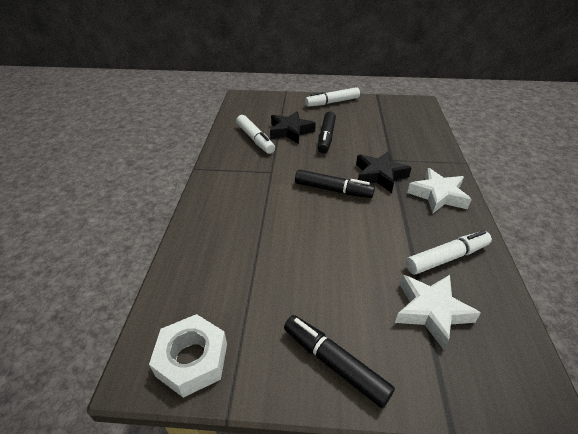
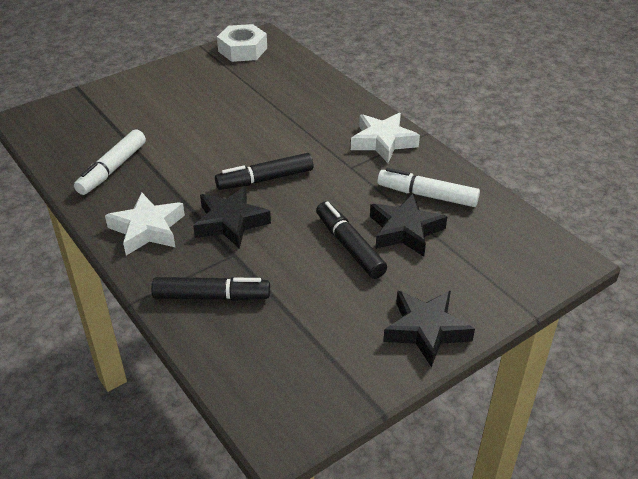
camera: 140 degrees right, 0 degrees up
(332, 102) = (426, 330): white marker -> black star
(334, 363) = (160, 81): black marker -> black marker (211, 296)
(431, 311) = (110, 129): white star -> white star (383, 142)

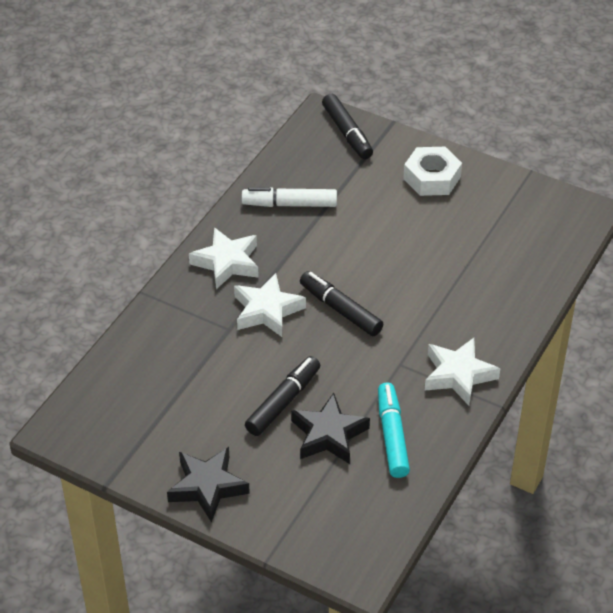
camera: 65 degrees right, 5 degrees up
(211, 296) = (172, 336): black marker -> black marker (347, 133)
(230, 222) = (267, 310): black star -> white star
(242, 50) = (548, 206): white nut -> white nut (432, 178)
(427, 195) = (392, 436): white marker -> turquoise marker

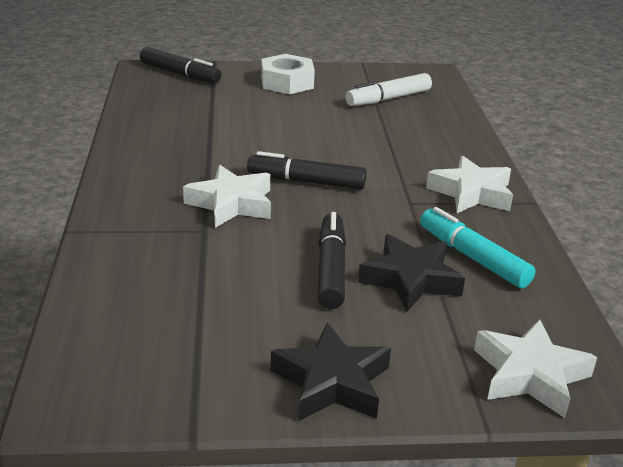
camera: 35 degrees left, 15 degrees down
(227, 262) = (149, 181): white star -> white star (530, 375)
(290, 204) = (173, 126): white marker -> white marker (388, 99)

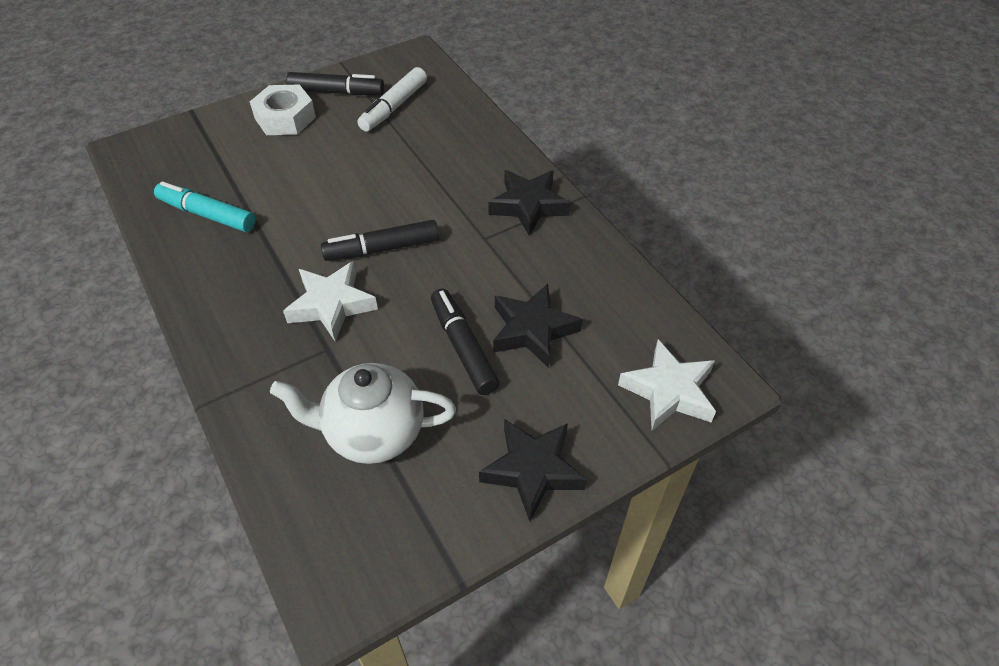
camera: 25 degrees left, 20 degrees up
(180, 74) = (168, 144): black marker -> black marker (336, 92)
(198, 299) = (373, 433): none -> white teapot
(471, 193) = (528, 206): white star -> black star
(473, 257) = (567, 283): turquoise marker -> turquoise marker (207, 215)

